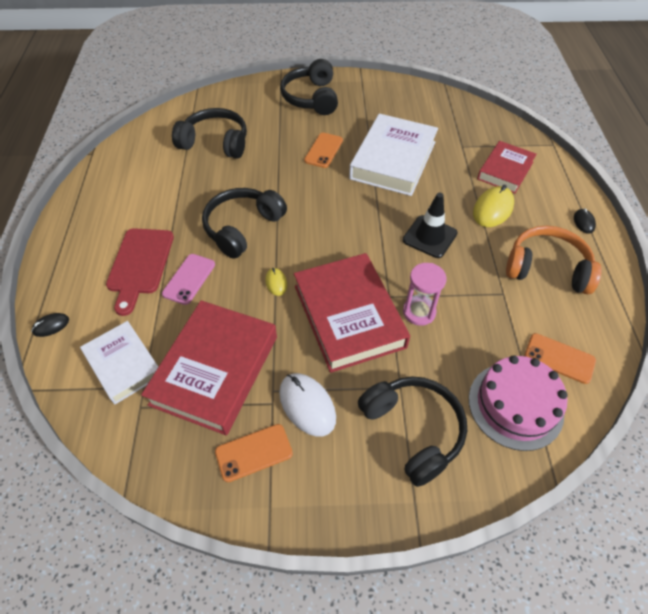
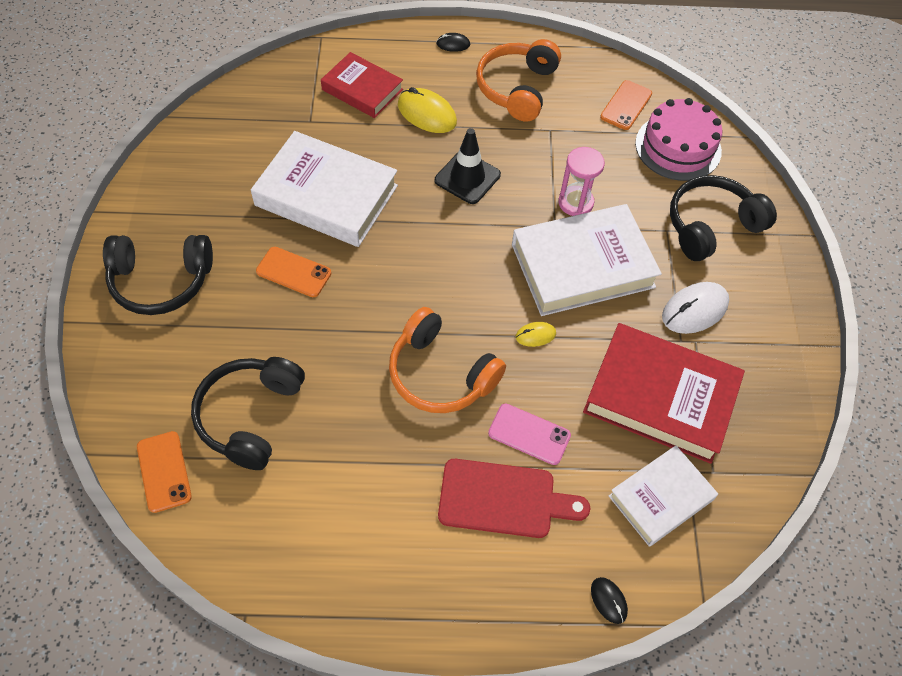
camera: 90 degrees left, 5 degrees up
(242, 227) = (440, 374): black headphones -> orange headphones
(254, 452) = (750, 358): orange phone -> orange phone (164, 471)
(349, 316) = (582, 265): red book -> white book

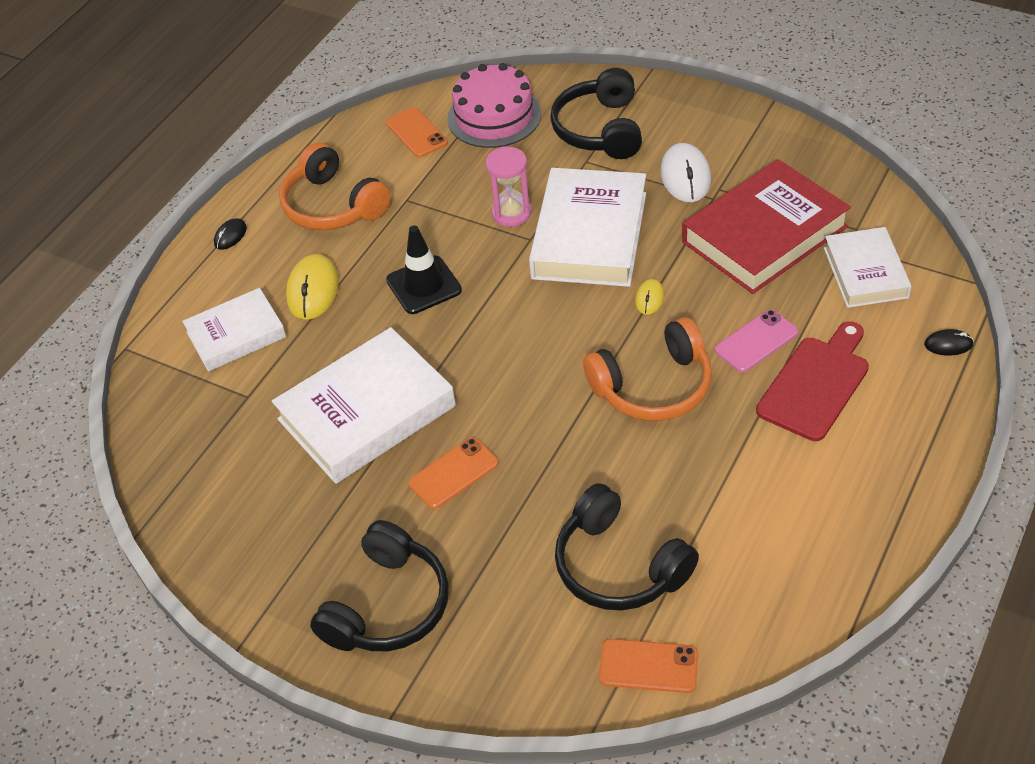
camera: 55 degrees left, 10 degrees down
(362, 89) = (236, 335): red book -> white book
(426, 114) = (313, 290): yellow mouse -> yellow mouse turned 60 degrees counterclockwise

